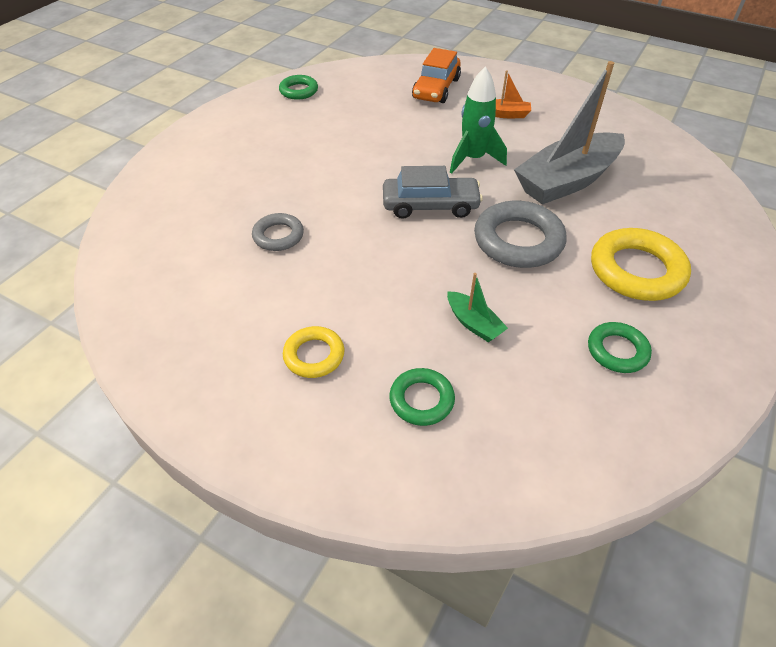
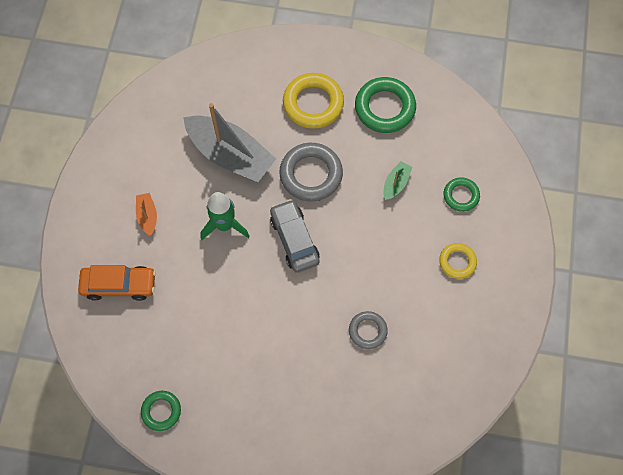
camera: 110 degrees left, 20 degrees up
(617, 351) = (384, 108): green ring -> green ring, size x1.75

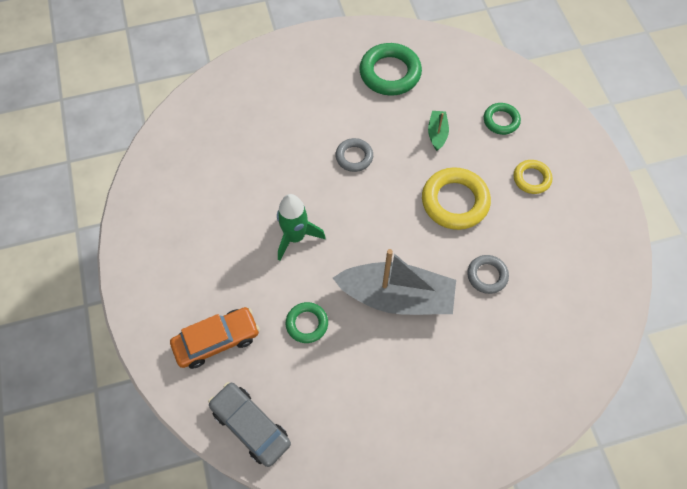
camera: 25 degrees left, 5 degrees down
(147, 216) = (212, 260): orange boat -> none
(161, 411) = (327, 448): green ring -> green ring (307, 324)
(230, 155) = (267, 170): grey boat -> grey boat (397, 297)
(294, 239) = (371, 221): grey car -> grey car (251, 426)
(311, 174) = (354, 157): grey ring -> grey ring, size x0.57
(313, 103) = (322, 94): yellow ring -> yellow ring (455, 201)

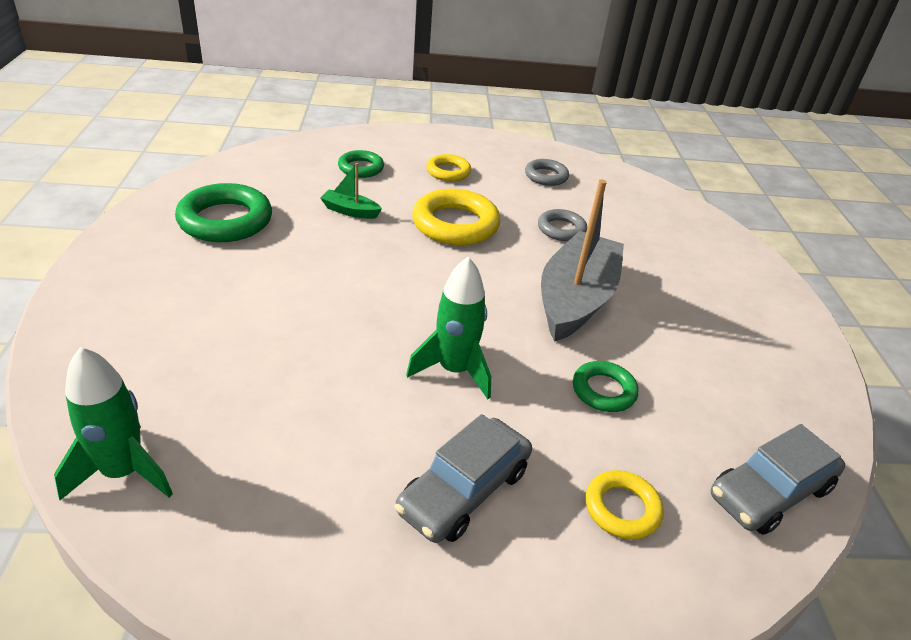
camera: 80 degrees left, 25 degrees down
(183, 121) = (123, 472): none -> green rocket
(209, 261) = (464, 490): none -> grey car
(217, 341) = (622, 508): orange car -> yellow ring
(354, 157) = (344, 283): grey ring -> grey ring (546, 176)

